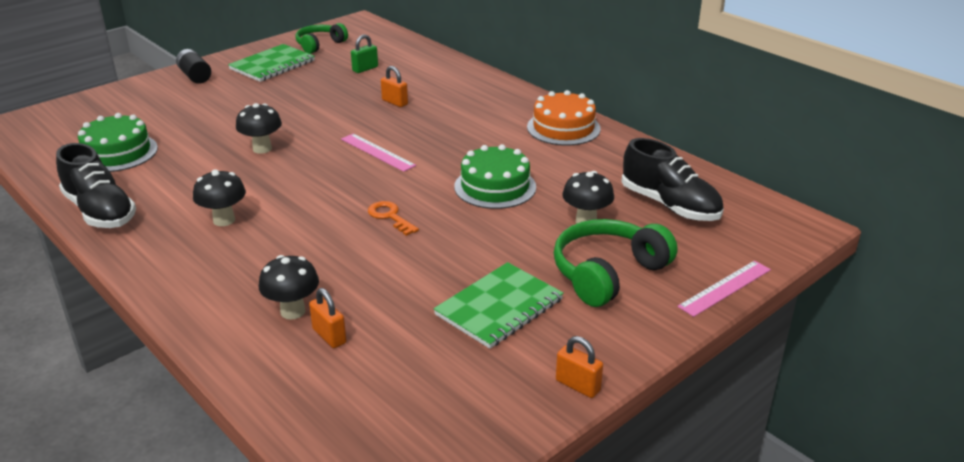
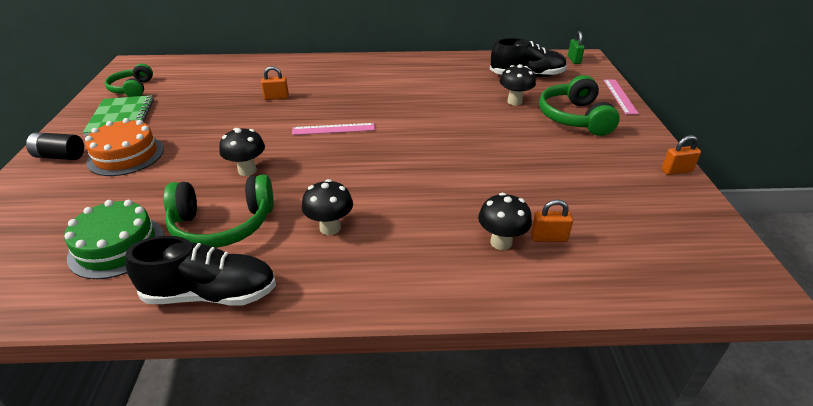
camera: 50 degrees left, 5 degrees up
(181, 175) = (222, 224): none -> green headphones
(365, 69) = (207, 88): green padlock -> green padlock (574, 60)
(390, 217) = (425, 157): orange key -> none
(495, 187) = (439, 110): green cake -> none
(499, 307) = (576, 162): green notebook -> none
(563, 128) = (403, 65): orange cake -> orange cake (126, 155)

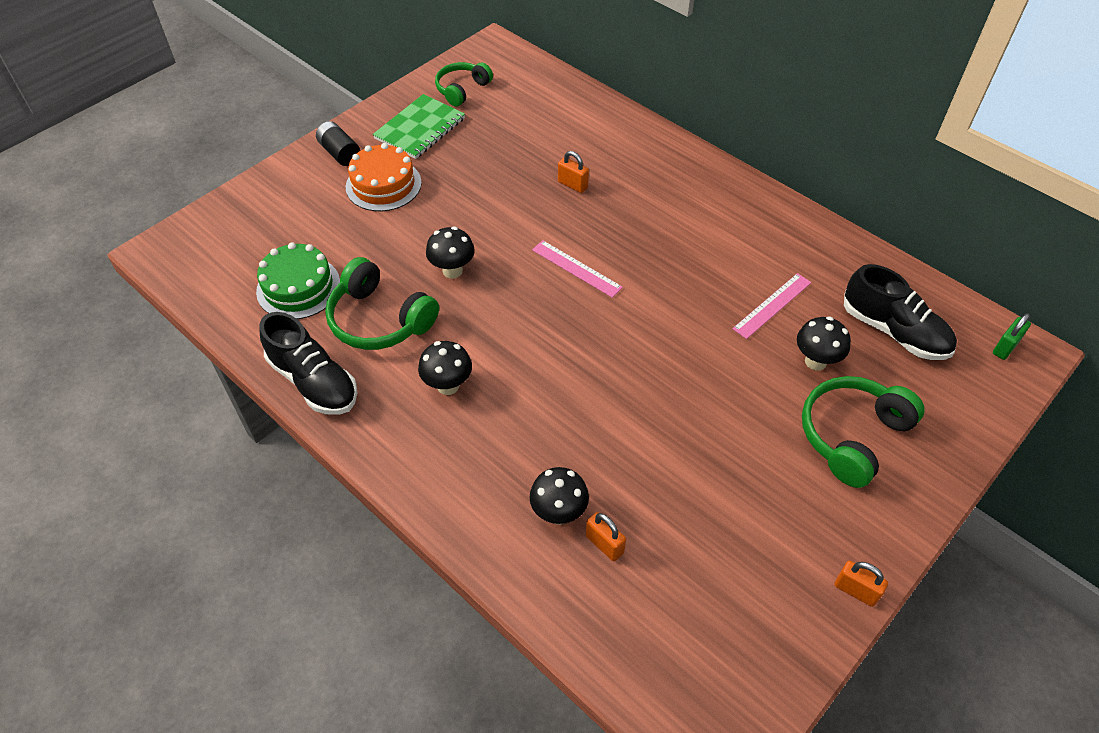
camera: 45 degrees right, 15 degrees up
(620, 96) = (968, 448): pink ruler -> pink ruler (772, 305)

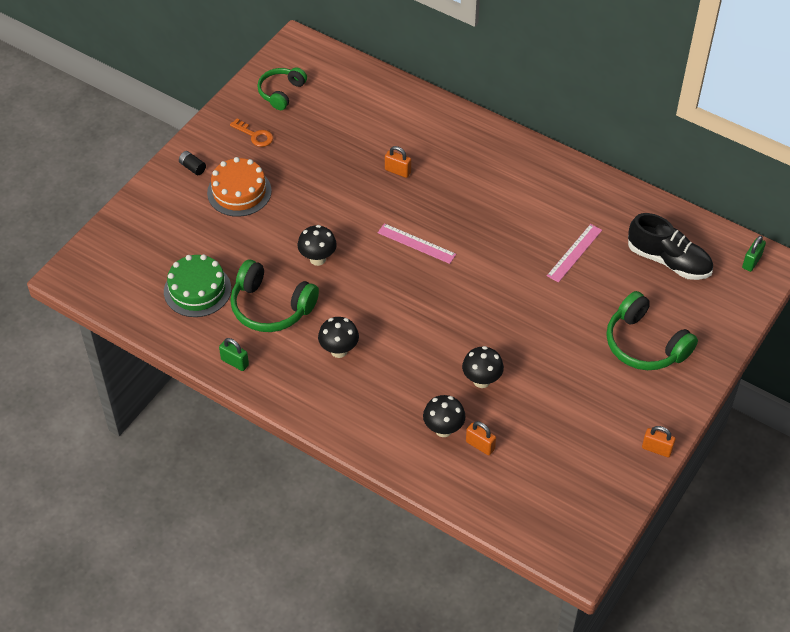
camera: 10 degrees left, 0 degrees up
(313, 381) = (235, 362): black shoe -> green padlock
(340, 153) = (192, 167): black battery -> black battery, size x0.66
(420, 128) = (255, 135): green notebook -> orange key
(815, 361) = (612, 292): black mushroom -> black mushroom (481, 380)
(852, 436) = (645, 344): green headphones -> green headphones turned 75 degrees counterclockwise

